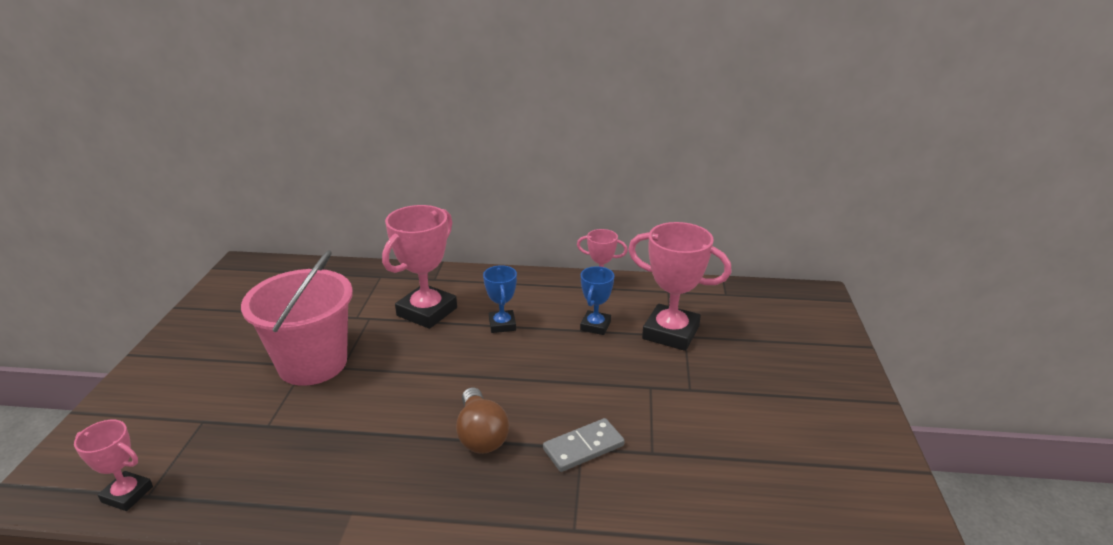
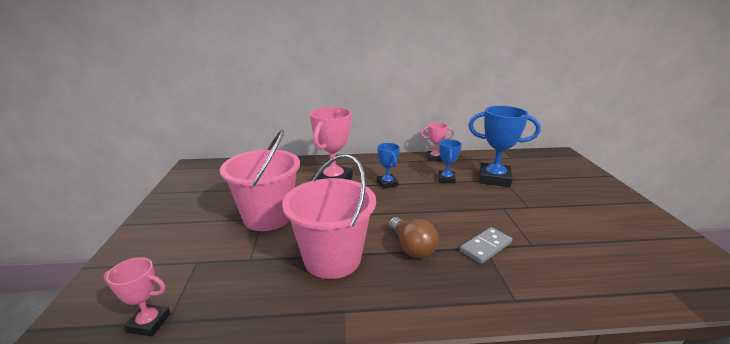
camera: 10 degrees left, 5 degrees down
(369, 438) = (332, 259): none -> pink bucket
(670, 333) = (494, 179): pink trophy -> blue trophy

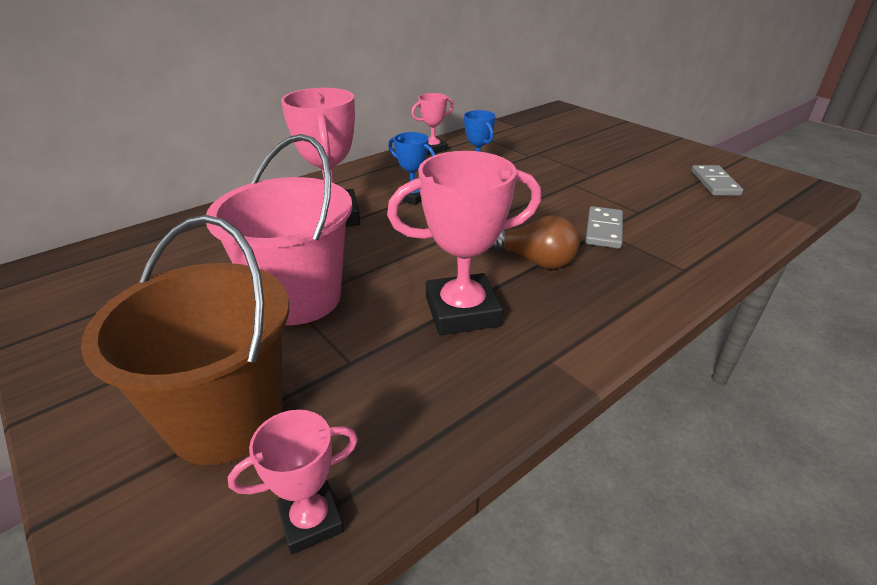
camera: 35 degrees left, 10 degrees up
(178, 259) = (227, 418): none -> brown bucket
(332, 259) = (462, 311): pink bucket -> pink trophy
(494, 179) = (527, 154): blue trophy -> none
(635, 247) = (714, 183): none -> grey domino

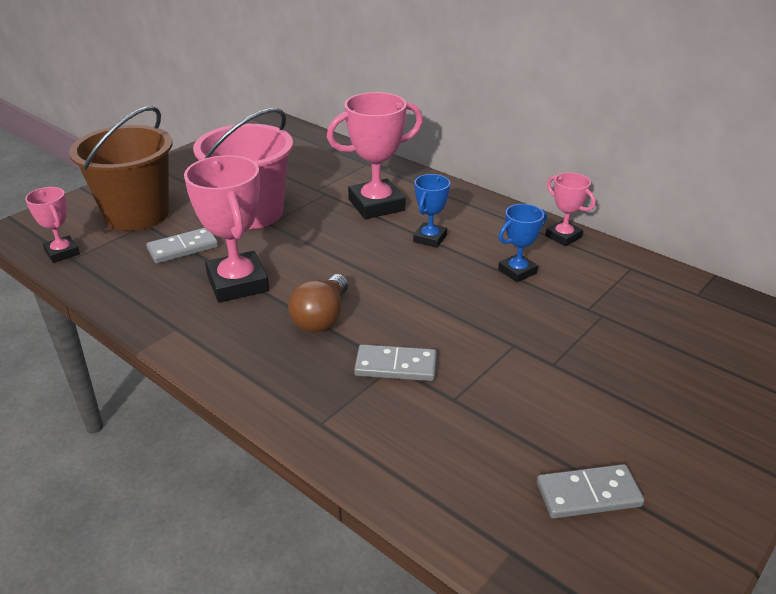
camera: 80 degrees right, 0 degrees up
(362, 360) = (183, 248): none -> grey domino

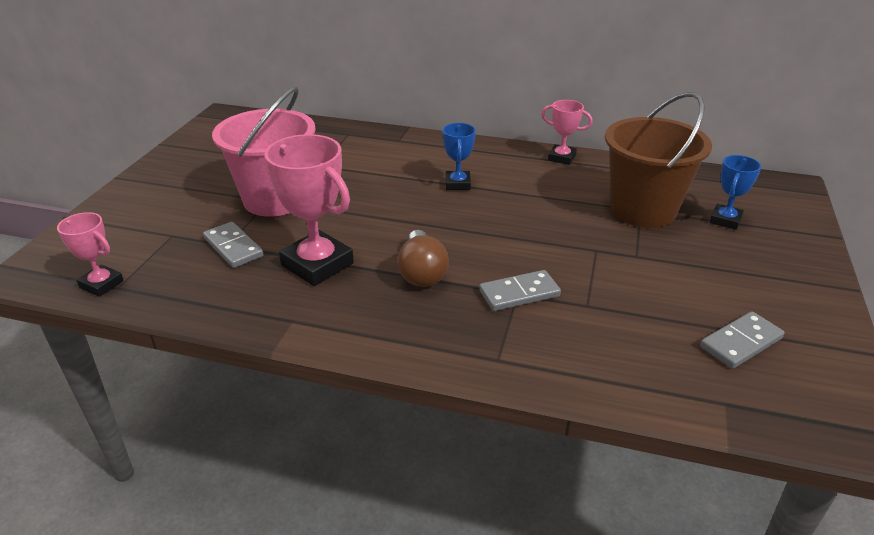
camera: 25 degrees left, 0 degrees up
(137, 214) = (154, 228): brown bucket -> brown bucket (643, 210)
(183, 248) = (233, 247): grey domino -> grey domino turned 75 degrees counterclockwise
(376, 205) = (387, 167): pink trophy -> none
(517, 271) = (550, 193): blue trophy -> blue trophy (725, 220)

